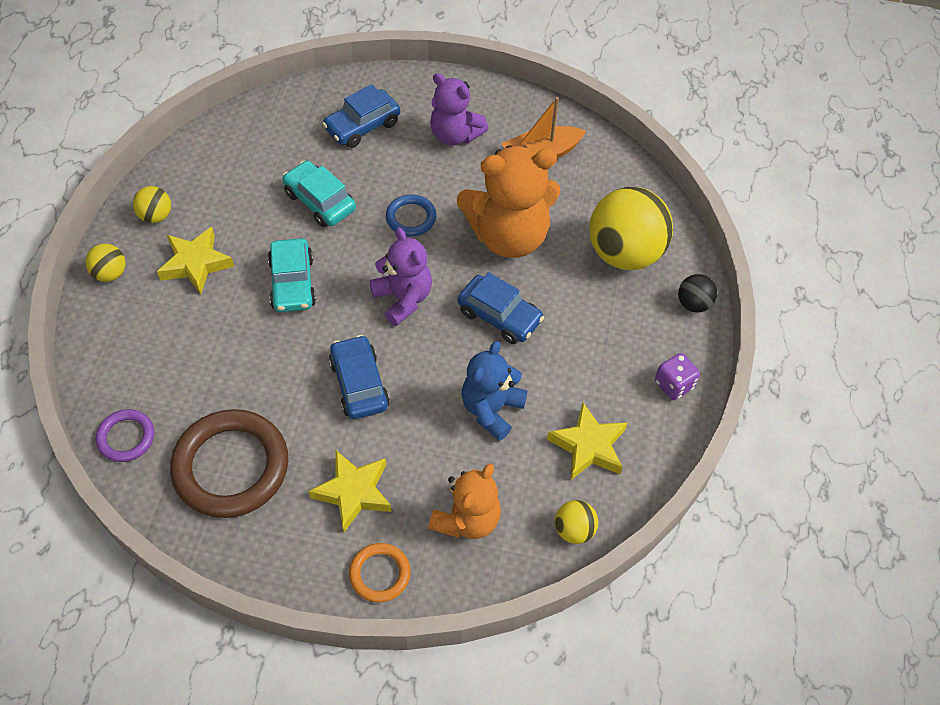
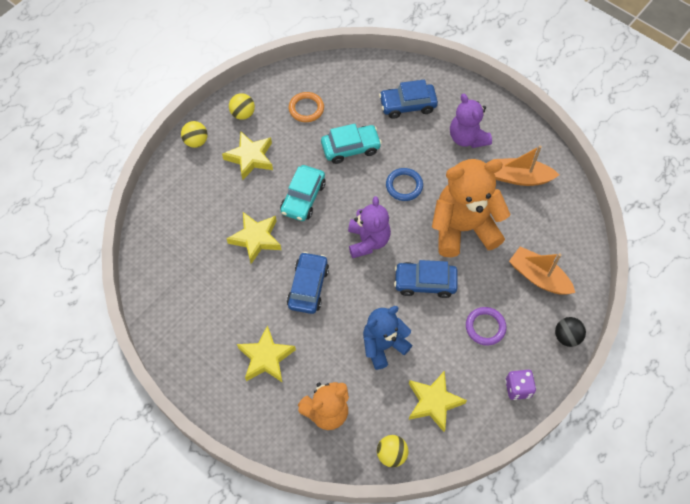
camera: 30 degrees right, 5 degrees up
(126, 437) = (151, 255): purple ring -> purple ring (485, 327)
(231, 467) = (202, 304): brown ring -> none
(259, 357) = (256, 239): none -> yellow star
(320, 201) = (350, 148): turquoise car -> turquoise car turned 90 degrees clockwise
(380, 574) = (253, 419): orange ring -> orange ring (306, 108)
(499, 316) = (425, 282): blue car -> blue car turned 120 degrees clockwise
(508, 236) = (463, 228): orange teddy bear -> orange teddy bear turned 150 degrees clockwise
(625, 253) = (538, 277): yellow ball -> orange boat

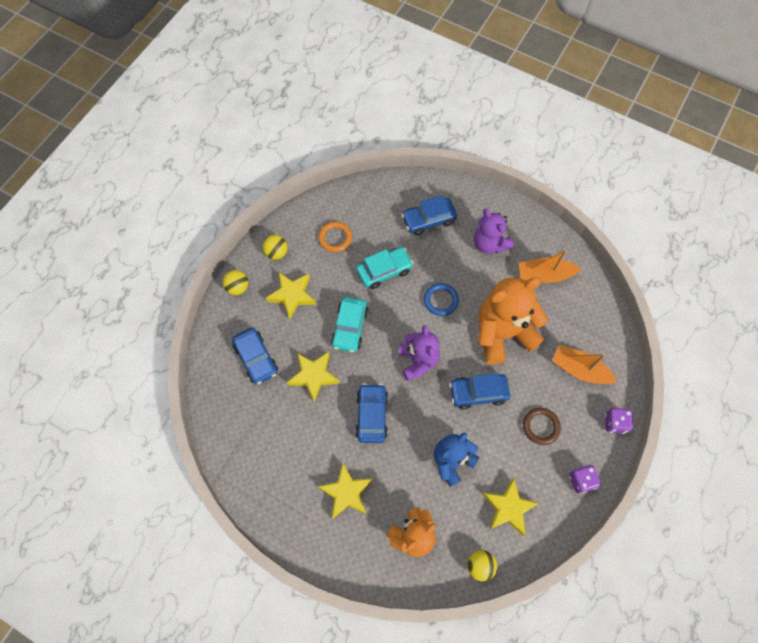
camera: 10 degrees left, 5 degrees up
(200, 213) = (256, 359): none -> blue car
(485, 327) = (541, 426): purple ring -> brown ring
(566, 337) = (615, 423): black ball -> purple dice

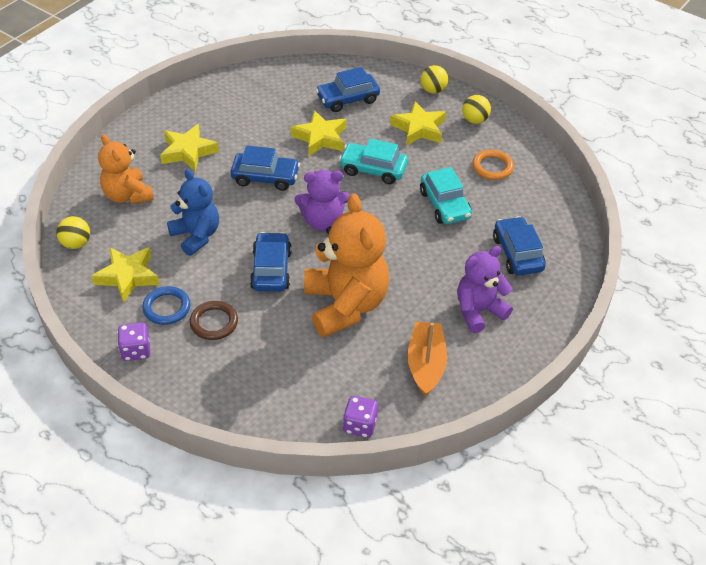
camera: 95 degrees right, 20 degrees down
(441, 300) = (399, 251): blue ring -> blue ring (167, 308)
(579, 369) = (280, 377): orange boat -> none
(615, 423) = (198, 402): purple dice -> purple dice (360, 425)

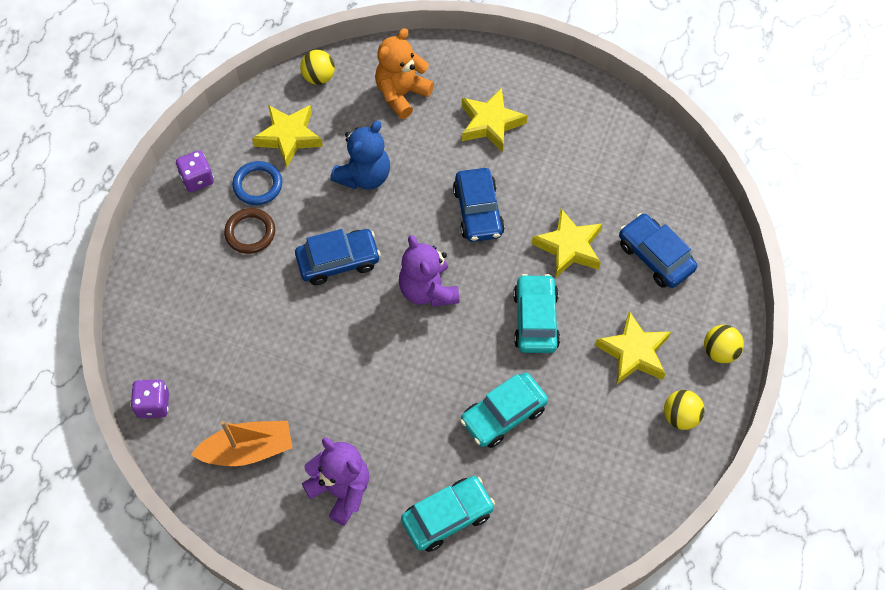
camera: 75 degrees right, 15 degrees up
(345, 305) = (309, 348): orange teddy bear -> none
(492, 167) = (594, 457): orange ring -> none
(517, 254) = (447, 517): blue car -> turquoise car

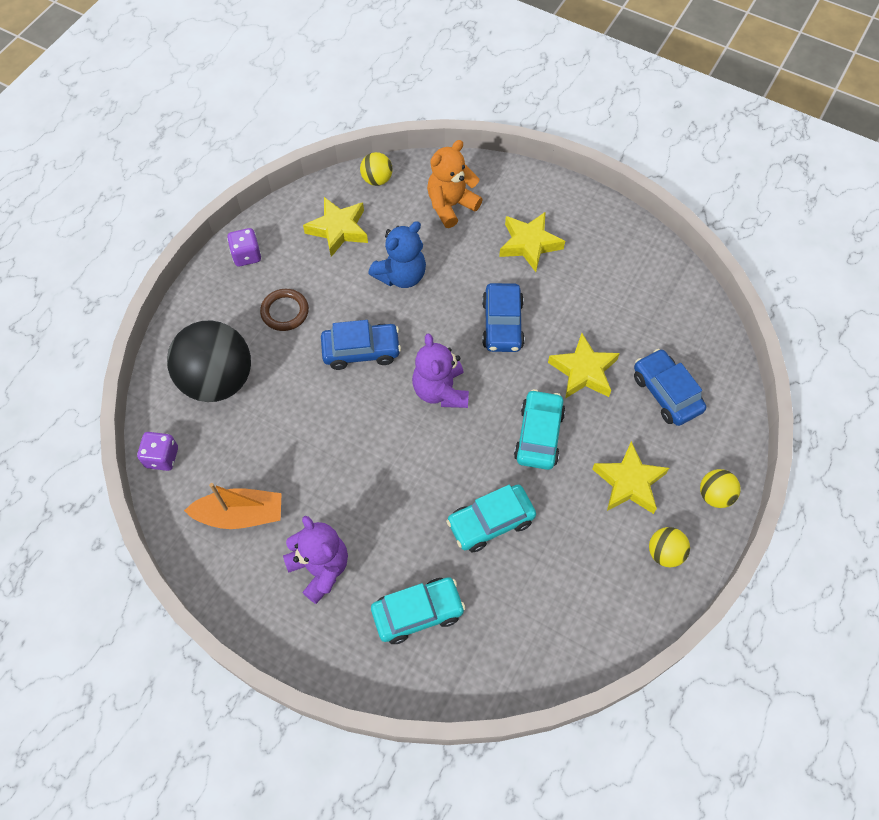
camera: 10 degrees right, 0 degrees up
(195, 315) = (218, 380): none -> black ball
(258, 185) = (301, 269): blue ring -> none

